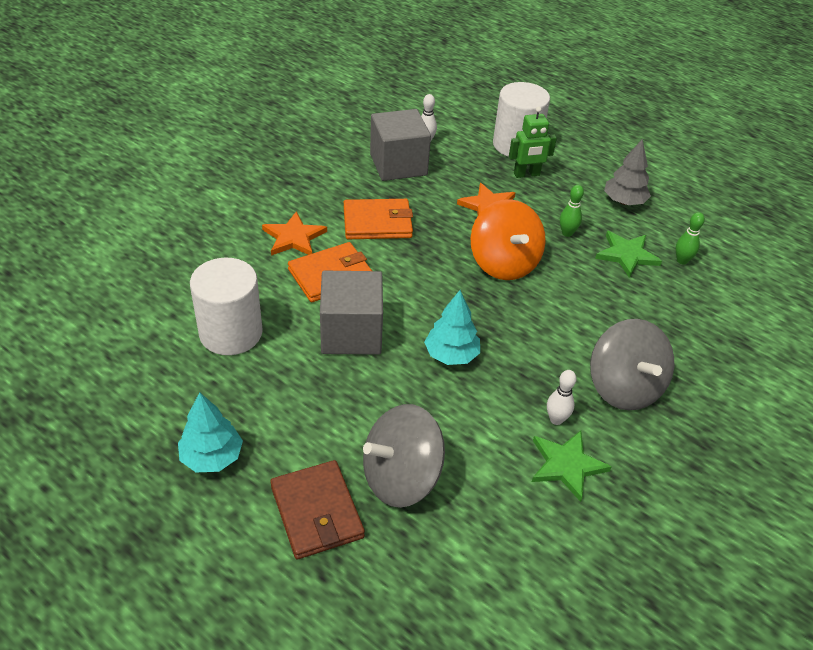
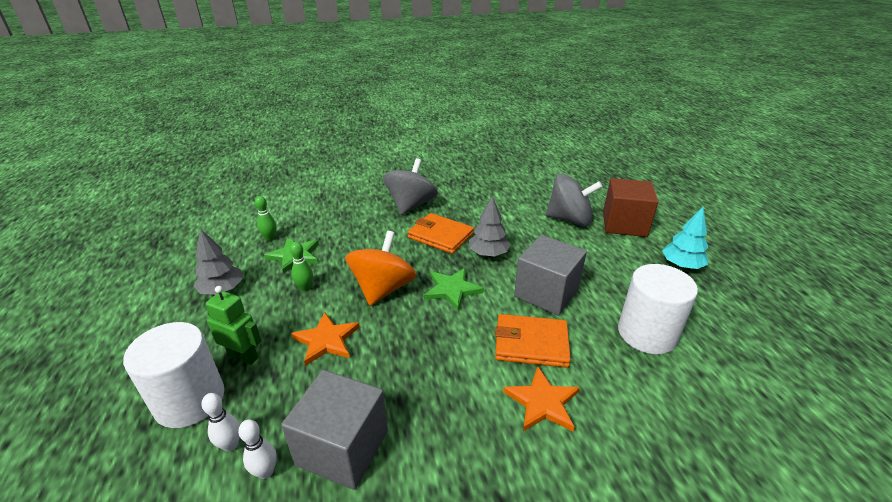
camera: 140 degrees left, 10 degrees down
(317, 512) = (624, 224): brown wallet -> brown cube
(377, 222) = (444, 376): orange wallet -> orange wallet (440, 236)
(451, 355) = (488, 254): turquoise tree -> grey tree
(556, 419) = (463, 208): white bowling pin -> white bowling pin (231, 445)
(566, 465) = (480, 195): green star -> green star (452, 289)

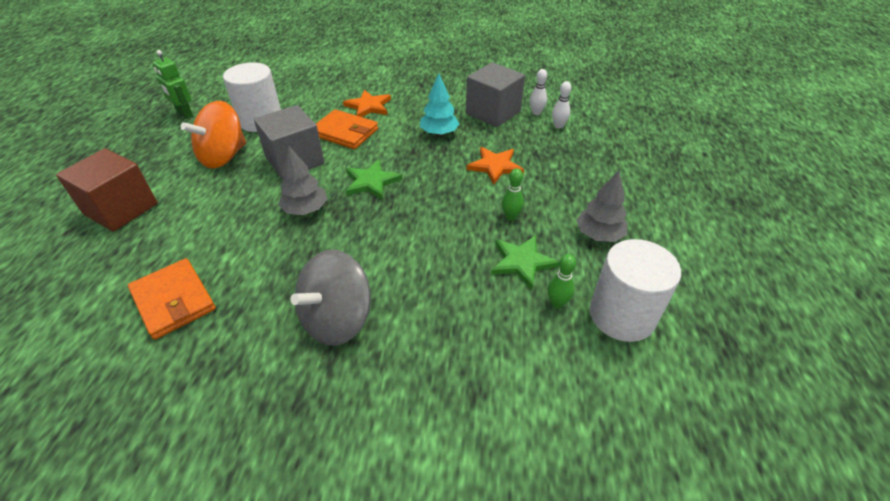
camera: 160 degrees left, 10 degrees up
(190, 400) = (593, 151): white cylinder -> white cylinder (622, 315)
(243, 356) = (561, 169): green robot -> green robot (184, 114)
(383, 289) = (434, 197): orange spinning top -> orange spinning top (224, 156)
(440, 236) = (337, 247): orange wallet -> orange wallet (174, 300)
(569, 219) = (166, 232): grey spinning top -> none
(681, 265) = (152, 155): turquoise tree -> turquoise tree (439, 133)

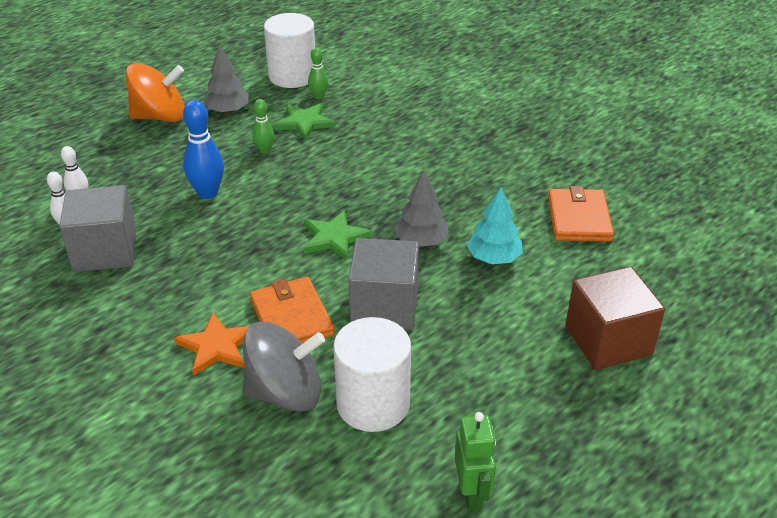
camera: 140 degrees left, 5 degrees down
(224, 156) = (460, 359): orange spinning top -> orange spinning top (160, 117)
(337, 319) = (465, 152): grey spinning top -> grey spinning top (285, 392)
(439, 133) = (199, 256): turquoise tree -> turquoise tree (494, 258)
(495, 166) = (208, 193): orange star -> blue bowling pin

